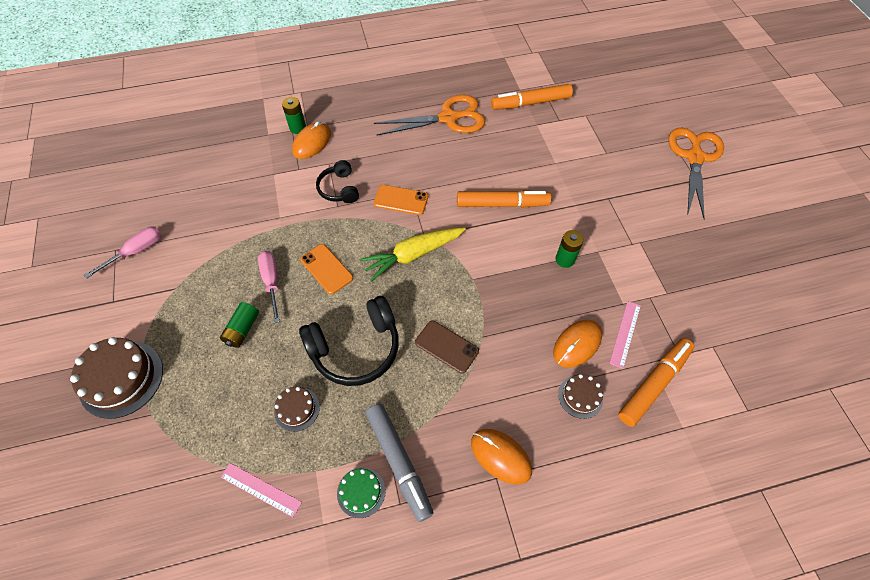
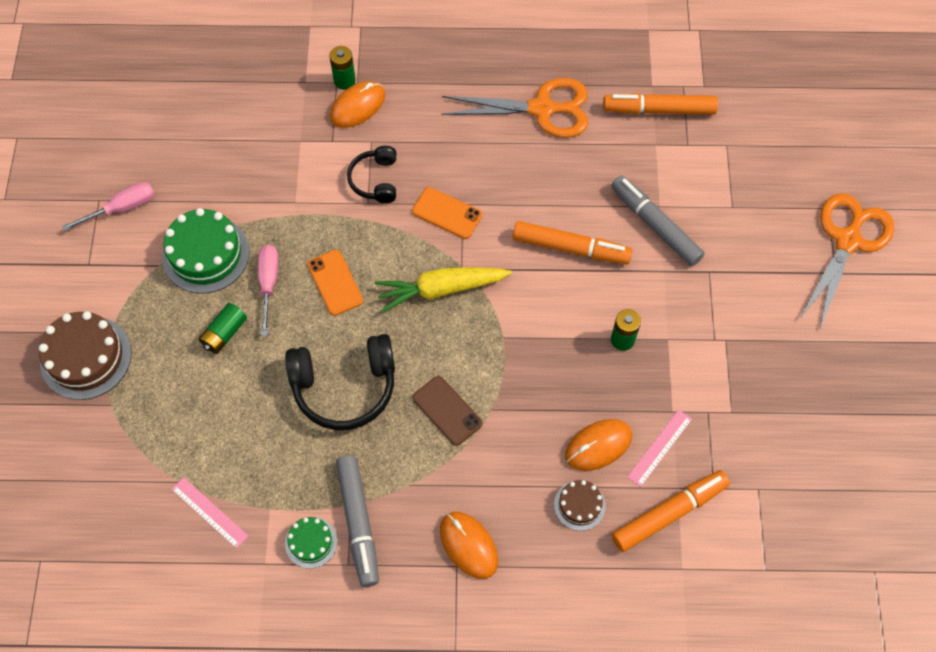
camera: 15 degrees right, 5 degrees up
(214, 271) = (205, 254): none -> green cake
(297, 409) = (264, 438): brown cake -> none
(557, 176) = (655, 225): none -> grey marker

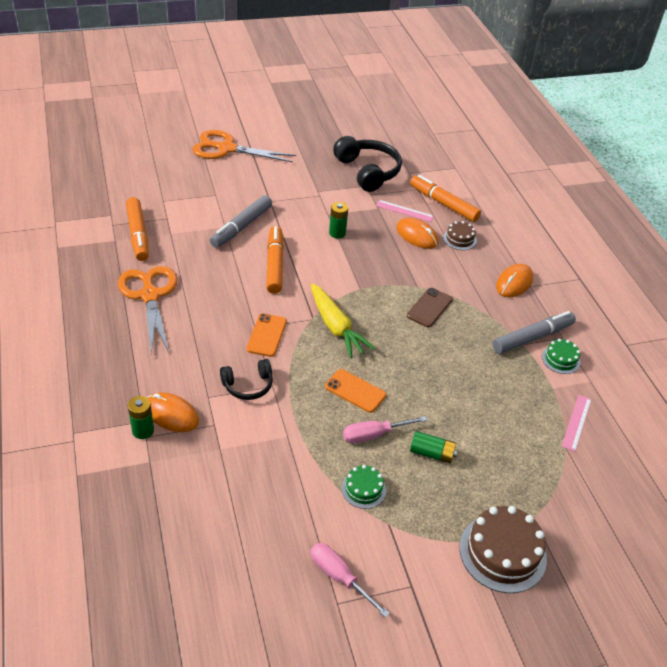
camera: 110 degrees left, 20 degrees down
(205, 254) = (363, 489): green cake -> green cake, size x0.54
(335, 283) = (355, 391): orange phone -> orange phone turned 75 degrees clockwise
(344, 387) = (440, 366): black headphones -> black headphones (368, 171)

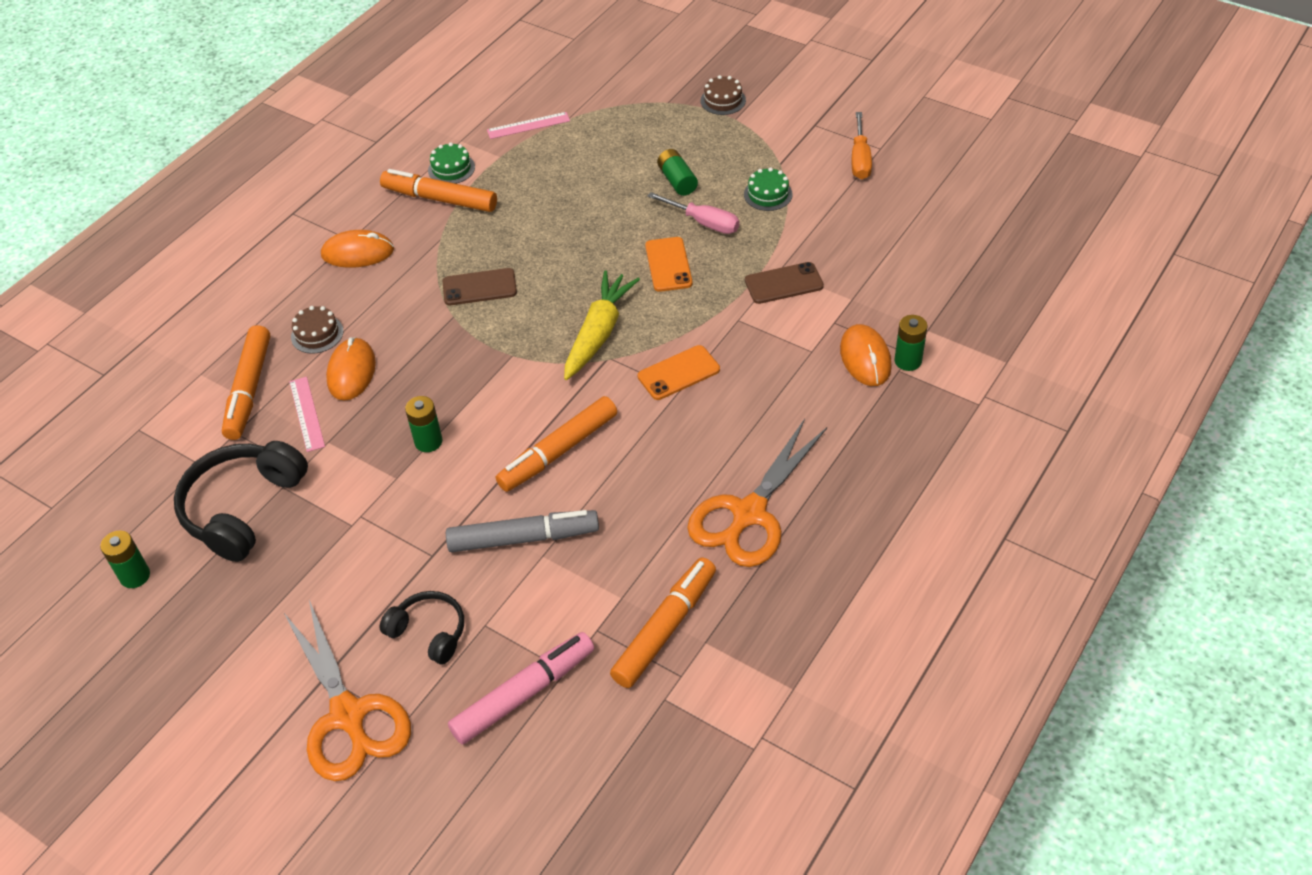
camera: 125 degrees left, 5 degrees up
(170, 186) = (524, 694): none -> pink marker
(248, 386) = (761, 335): black headphones -> black headphones (429, 632)
(273, 428) = (783, 283): none -> brown phone
(339, 576) = (860, 160): pink screwdriver -> orange screwdriver
(366, 136) = (135, 576): none -> green battery
(502, 553) = (723, 100): brown cake -> brown cake, size x0.54
(532, 337) = (440, 199): grey marker -> orange marker

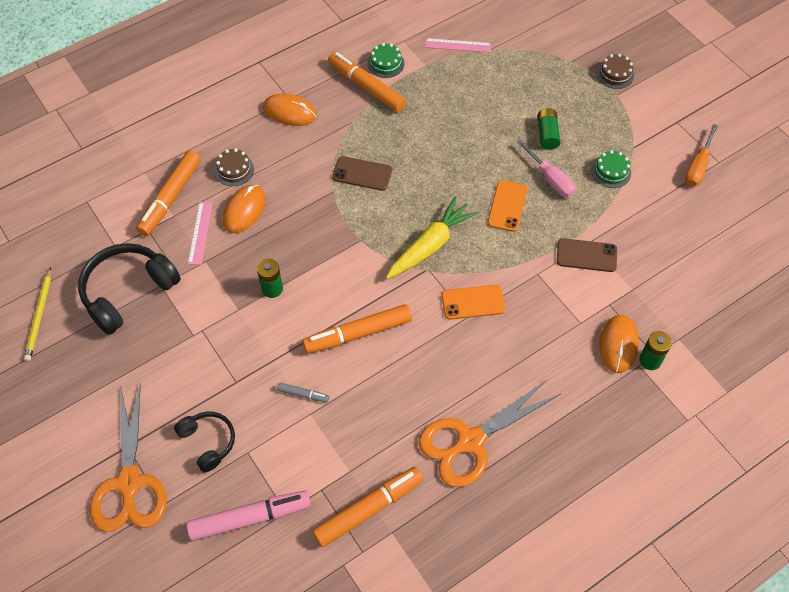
camera: 20 degrees right, 10 degrees up
(135, 576) = (39, 316): green battery -> yellow pencil
(523, 538) = (303, 394): grey marker -> grey marker, size x0.46

